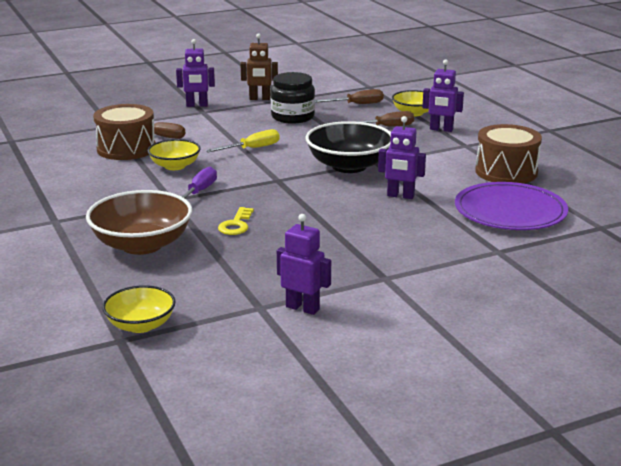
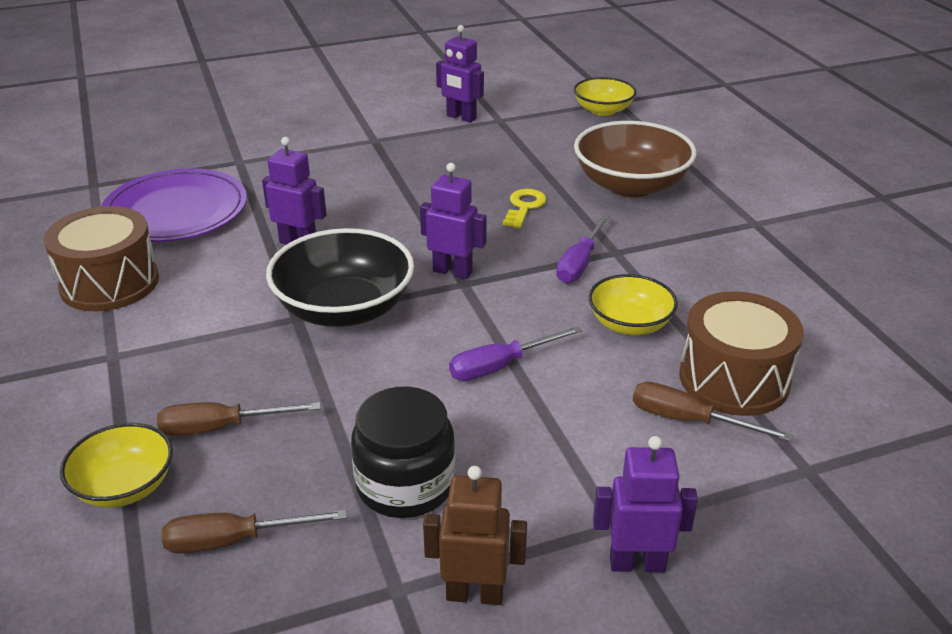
camera: 175 degrees left, 10 degrees up
(252, 149) = (501, 366): yellow screwdriver -> purple screwdriver
(441, 129) = (116, 411): purple robot -> purple robot (453, 271)

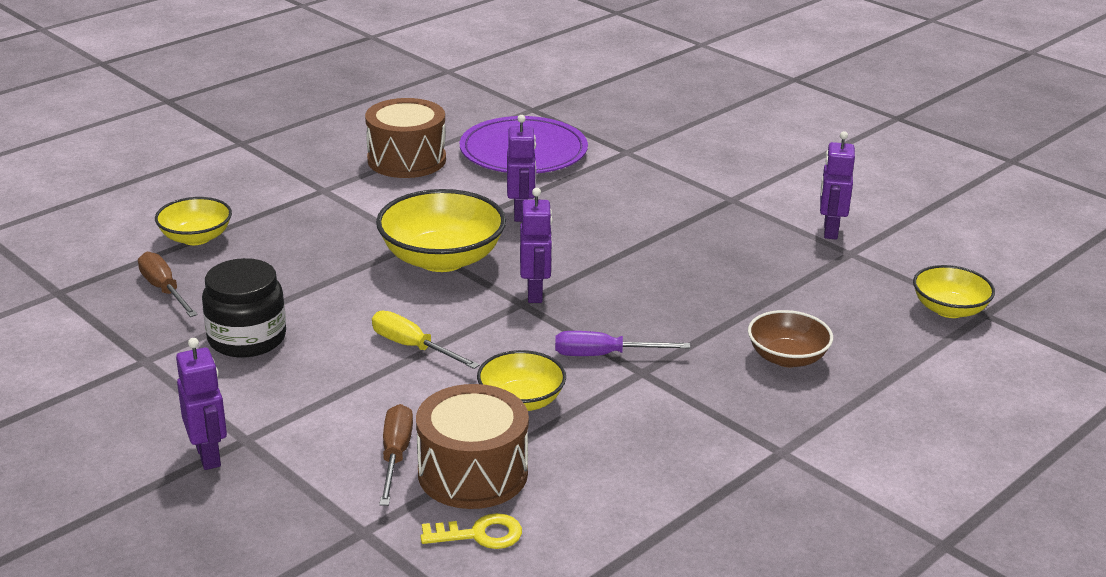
camera: 65 degrees right, 5 degrees down
(221, 427) = (270, 252): brown screwdriver -> none
(344, 309) = (442, 259): black bowl -> yellow bowl
(474, 594) = (152, 391): brown robot -> none
(501, 366) = (412, 347): purple screwdriver -> yellow screwdriver
(524, 207) = (681, 304): yellow key -> yellow key (480, 534)
(631, 185) = (787, 357): brown bowl -> brown bowl, size x0.60

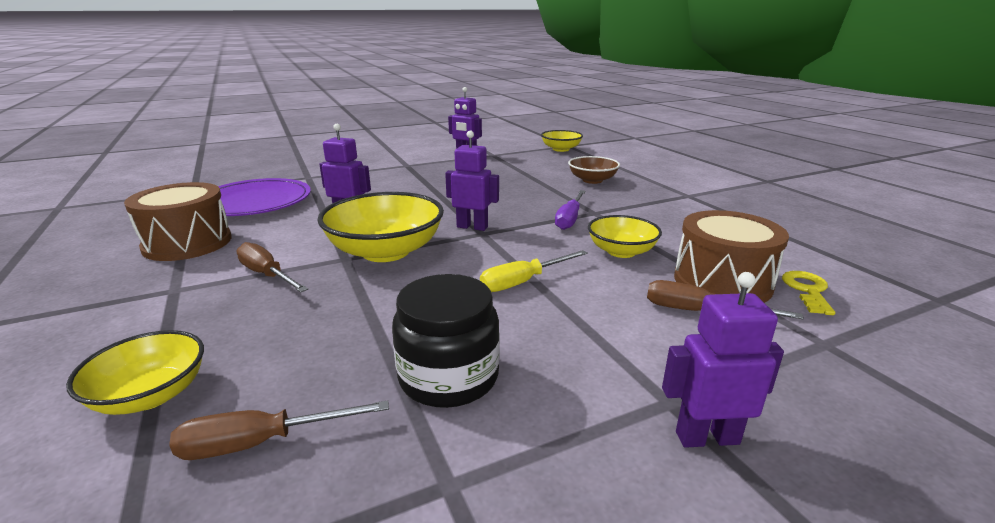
camera: 70 degrees left, 5 degrees down
(365, 217) = (267, 275): none -> brown screwdriver

